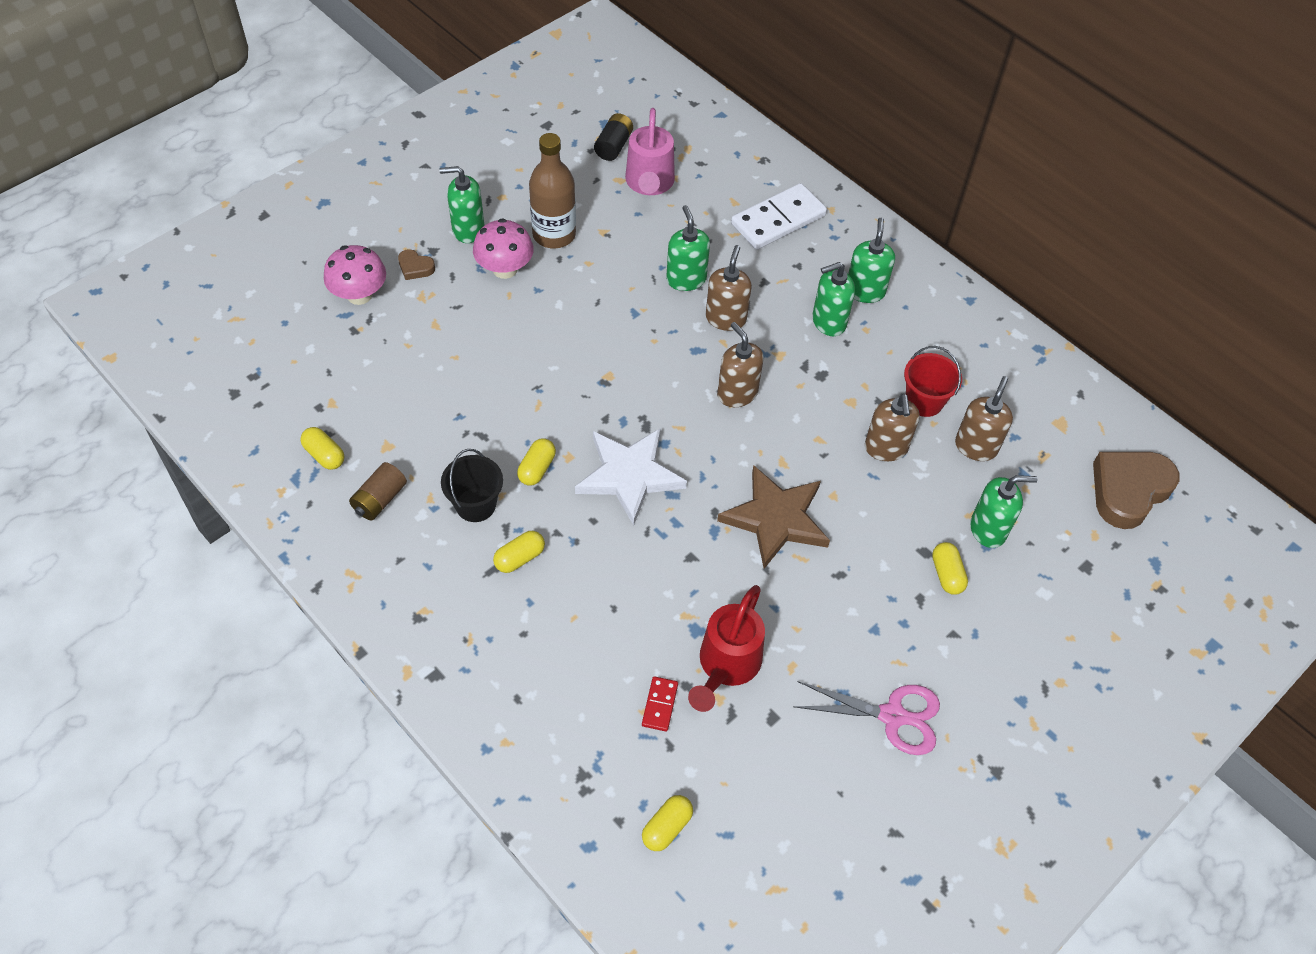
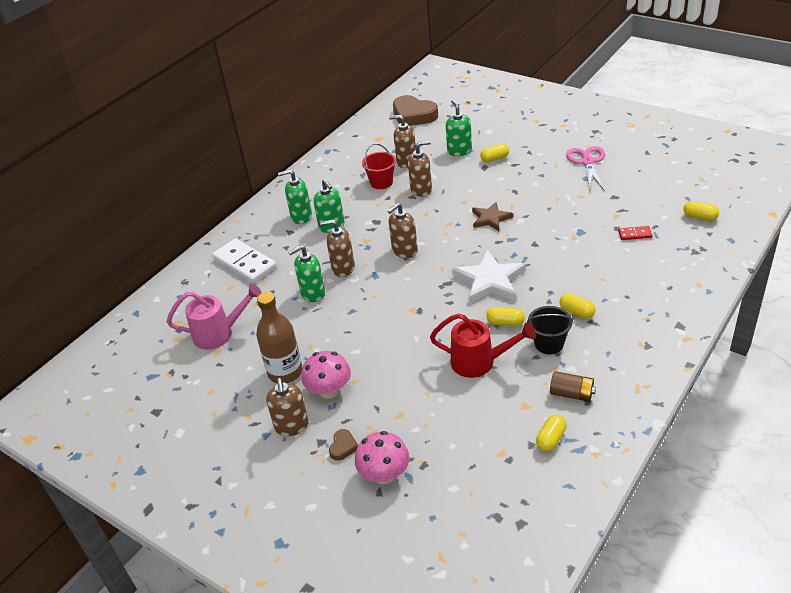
camera: 95 degrees left, 15 degrees down
(468, 230) = (292, 426): green soap dispenser -> brown soap dispenser
(613, 146) = (178, 363): black battery -> none
(726, 665) = (595, 217): red watering can -> red watering can (479, 362)
(775, 519) = (490, 218): brown star -> brown star, size x0.62

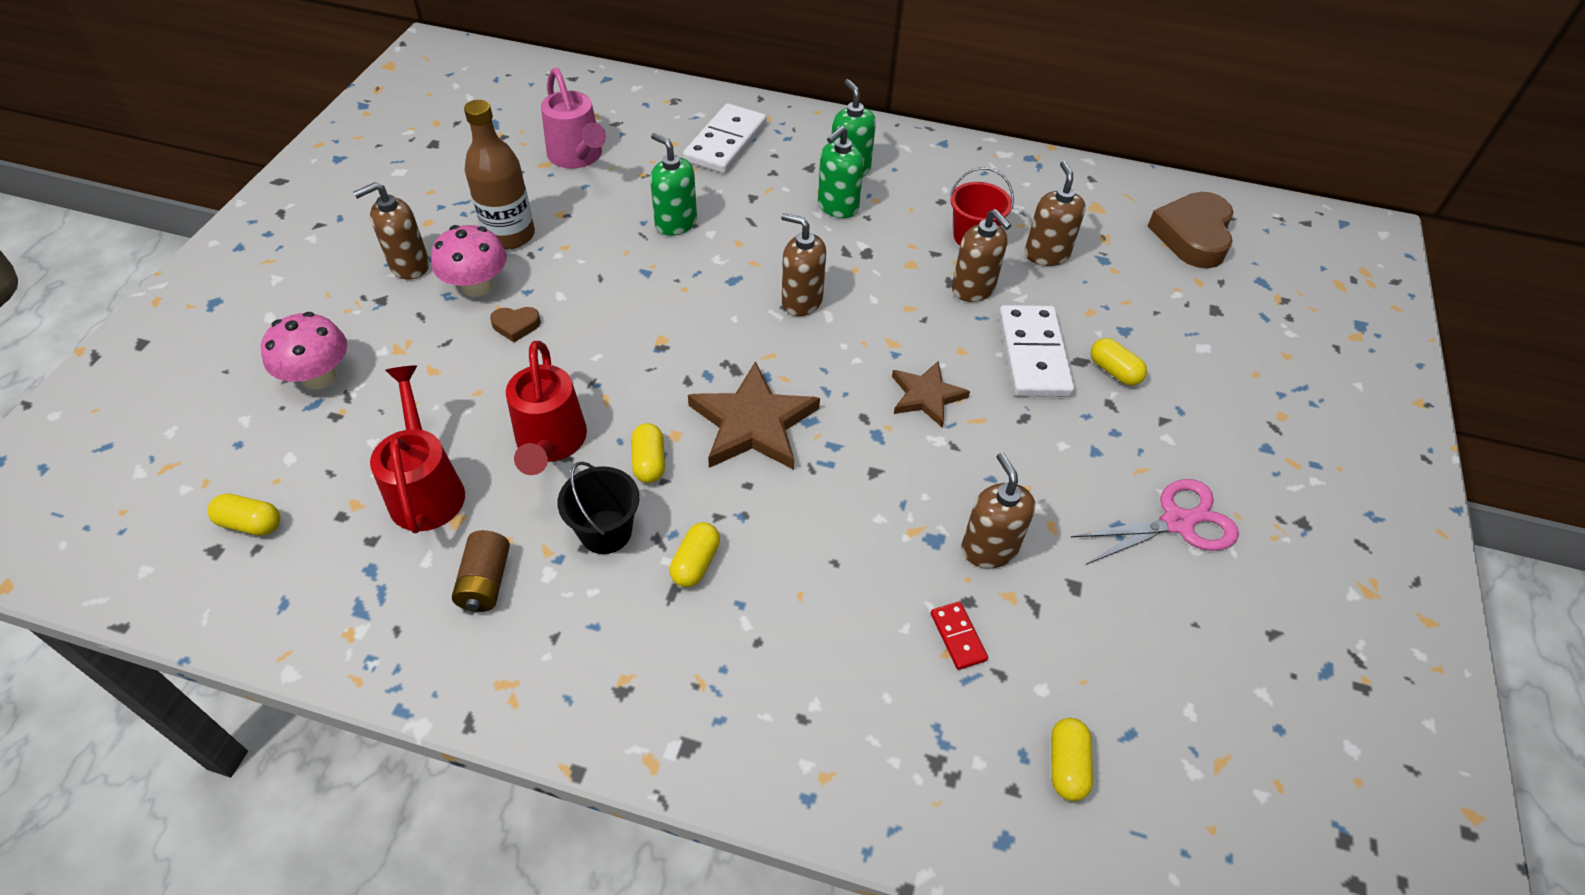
camera: 65 degrees right, 10 degrees up
(343, 268) = (740, 241): brown soap dispenser -> brown soap dispenser (989, 548)
(343, 447) = (371, 324): brown heart -> brown heart (516, 326)
(459, 151) = (1114, 317): green soap dispenser -> none
(475, 180) = (1033, 355): none -> white domino
(489, 281) = (753, 423): white star -> brown star
(498, 418) = (426, 489): none -> red watering can
(551, 439) = (382, 566): yellow capsule -> yellow capsule (251, 524)

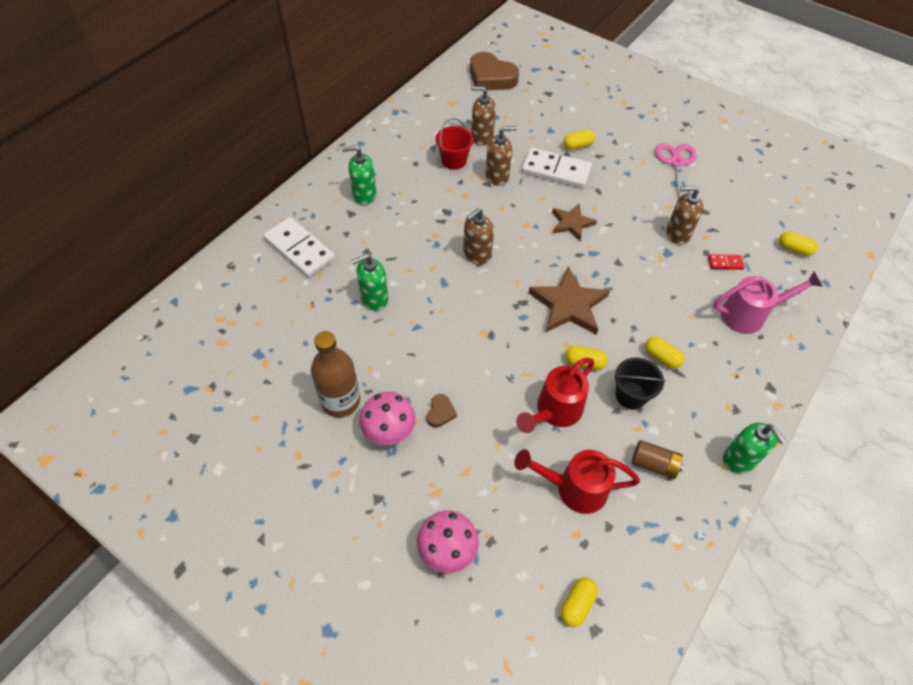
camera: 70 degrees left, 5 degrees up
(409, 265) = (346, 474): brown soap dispenser -> none
(550, 443) = (555, 411): red watering can -> red watering can turned 120 degrees clockwise
(578, 157) = (268, 340): pink watering can -> pink watering can (749, 315)
(837, 207) = (398, 211): green soap dispenser -> green soap dispenser (739, 459)

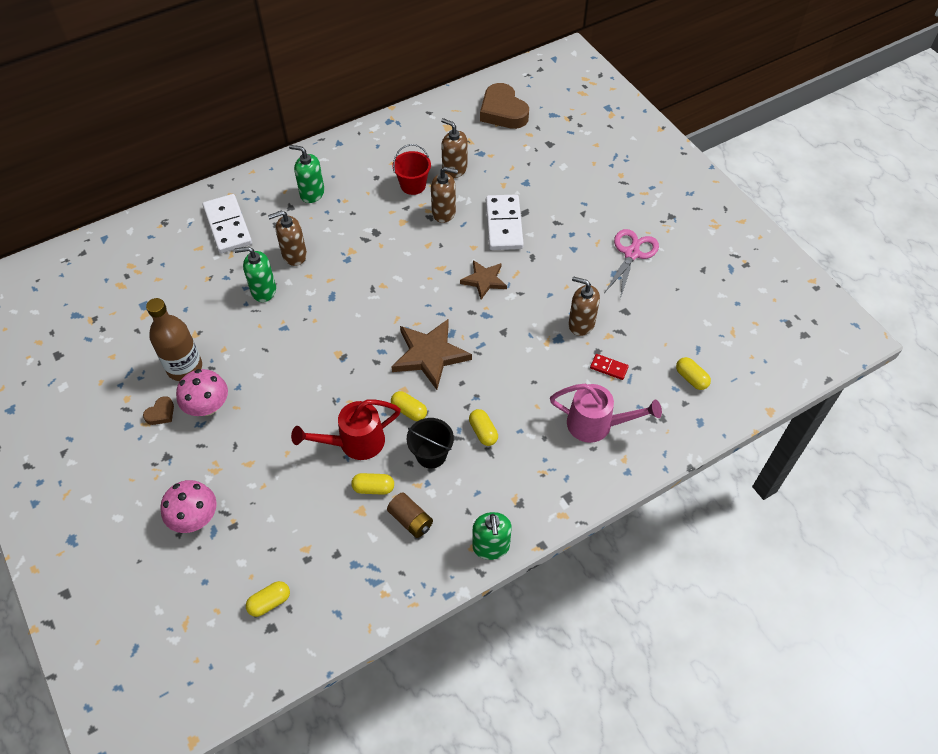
camera: 25 degrees right, 0 degrees up
(440, 413) = (258, 407): brown heart -> brown heart (161, 413)
(477, 254) = (377, 281): brown soap dispenser -> brown soap dispenser (294, 255)
(556, 171) = (503, 224): white domino -> white domino turned 45 degrees clockwise
(574, 488) = (328, 512): red watering can -> none
(577, 145) = (542, 206): yellow capsule -> yellow capsule (373, 488)

